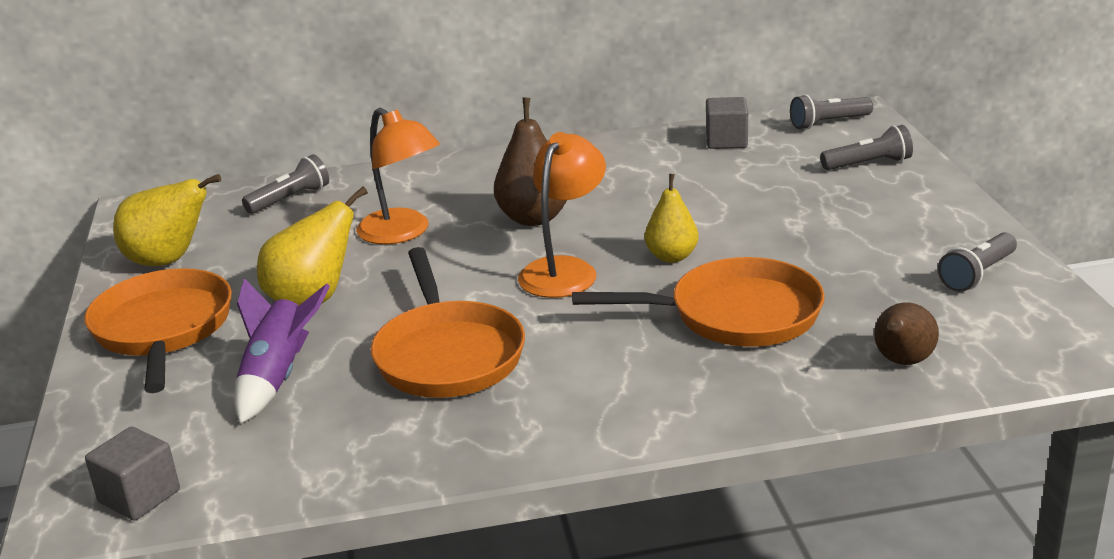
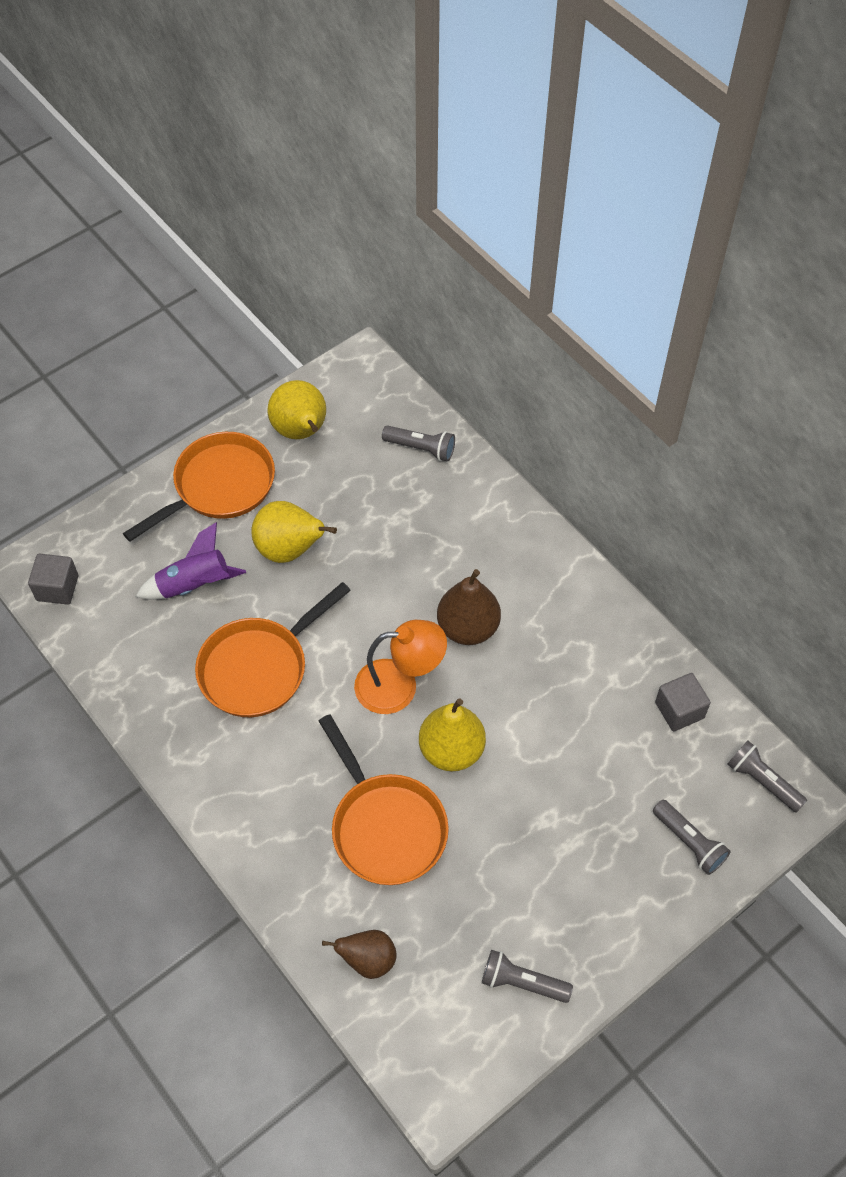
camera: 60 degrees right, 30 degrees up
(402, 233) = (404, 552): orange lamp -> none
(671, 257) = (451, 750): yellow pear -> yellow pear, size x1.51

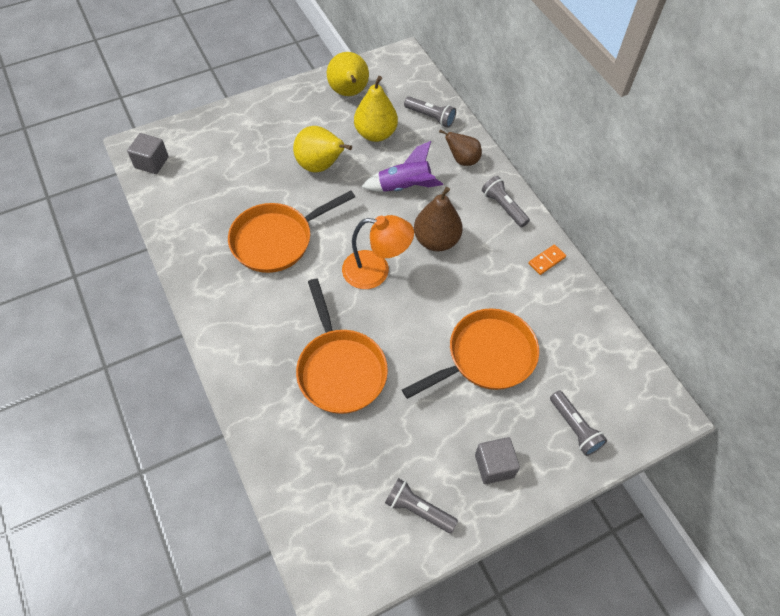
camera: 10 degrees right, 0 degrees up
(194, 585) = (247, 177): purple rocket -> purple rocket (404, 187)
(219, 486) = (282, 117): orange pan -> orange pan (486, 357)
(368, 960) = (301, 466): brown pear -> brown pear (462, 160)
(451, 750) = (403, 324): yellow pear -> yellow pear (375, 134)
(614, 628) = (546, 260): none -> orange domino
(679, 710) = (585, 328): grey cube -> grey cube (494, 466)
(762, 781) = (642, 393): grey flashlight -> grey flashlight (504, 207)

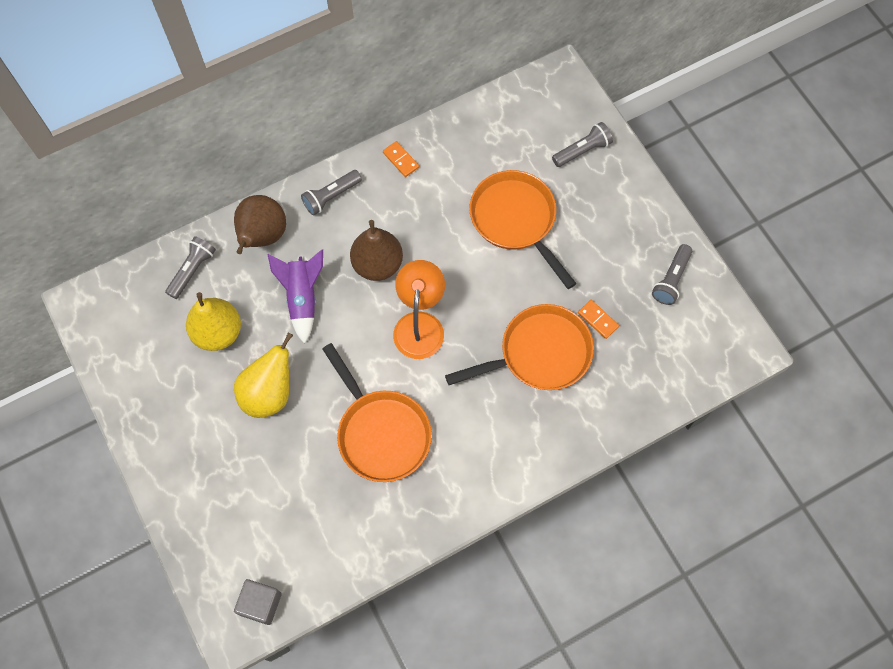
camera: 90 degrees left, 10 degrees up
(349, 93) = (145, 367): yellow pear -> none
(373, 427) = (598, 320): none -> orange domino
(462, 160) = (262, 236): brown pear -> brown pear, size x1.51
(494, 466) = (624, 217): grey cube -> none

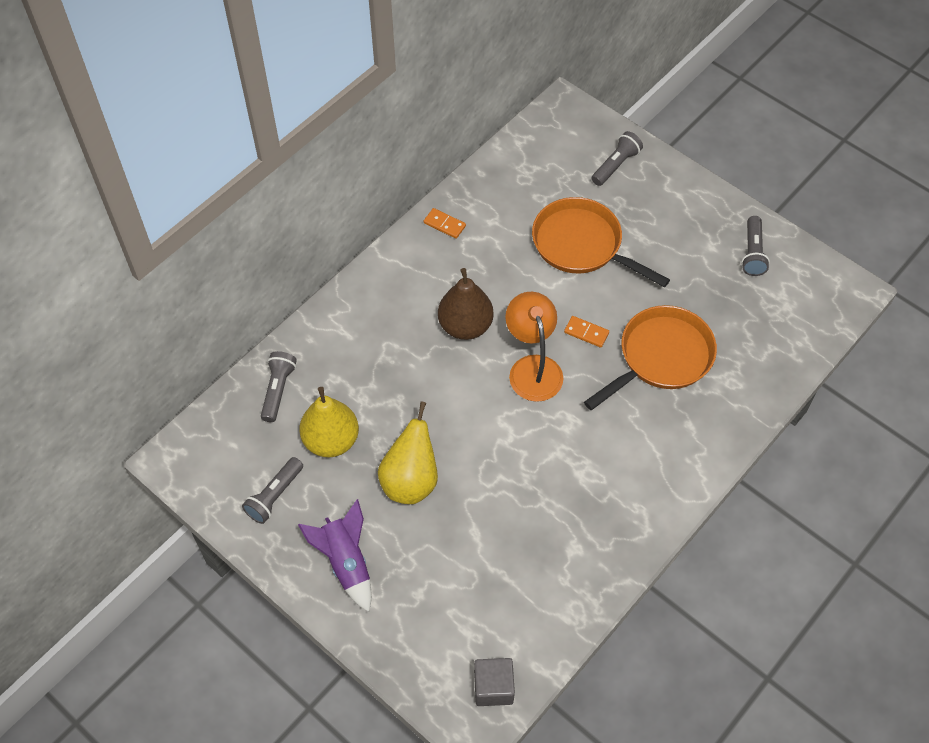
camera: 20 degrees left, 10 degrees down
(262, 236) = (337, 336): brown pear -> none
(302, 298) = (404, 380): purple rocket -> purple rocket (346, 562)
(331, 196) = (390, 278): grey flashlight -> grey flashlight (274, 496)
(381, 433) = (541, 481): orange pan -> none
(598, 320) = (702, 309): orange domino -> orange domino (586, 332)

